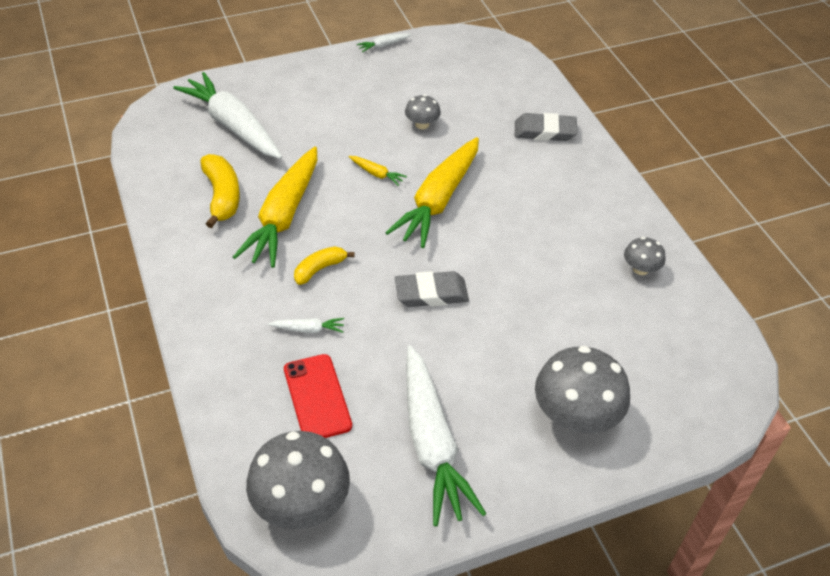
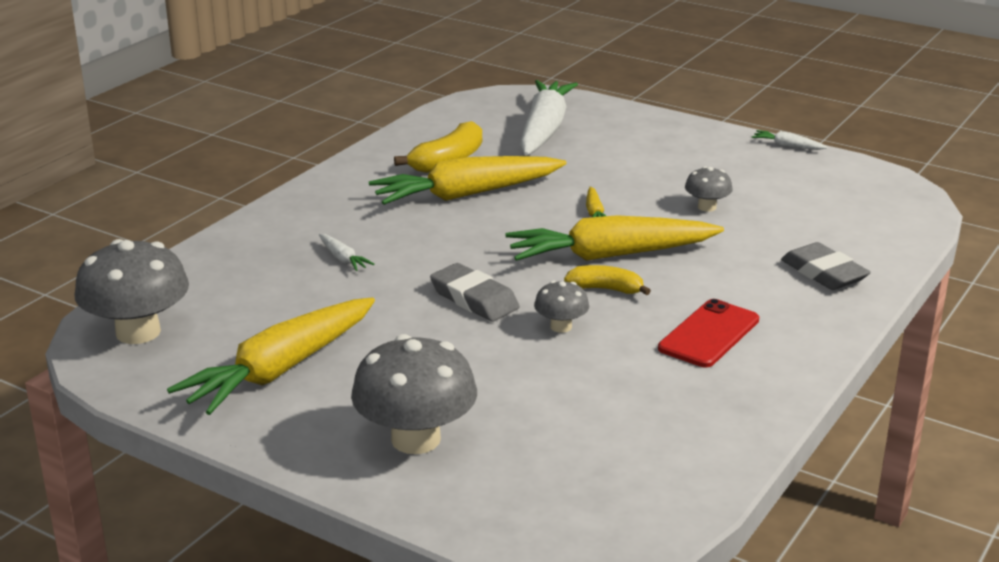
camera: 55 degrees right, 20 degrees down
(317, 397) = (267, 293): red phone -> red phone (709, 334)
(319, 269) = (424, 235): yellow banana -> yellow banana (606, 289)
(432, 443) = (280, 370): white carrot -> yellow carrot
(640, 269) = (700, 407): grey mushroom -> grey mushroom (561, 326)

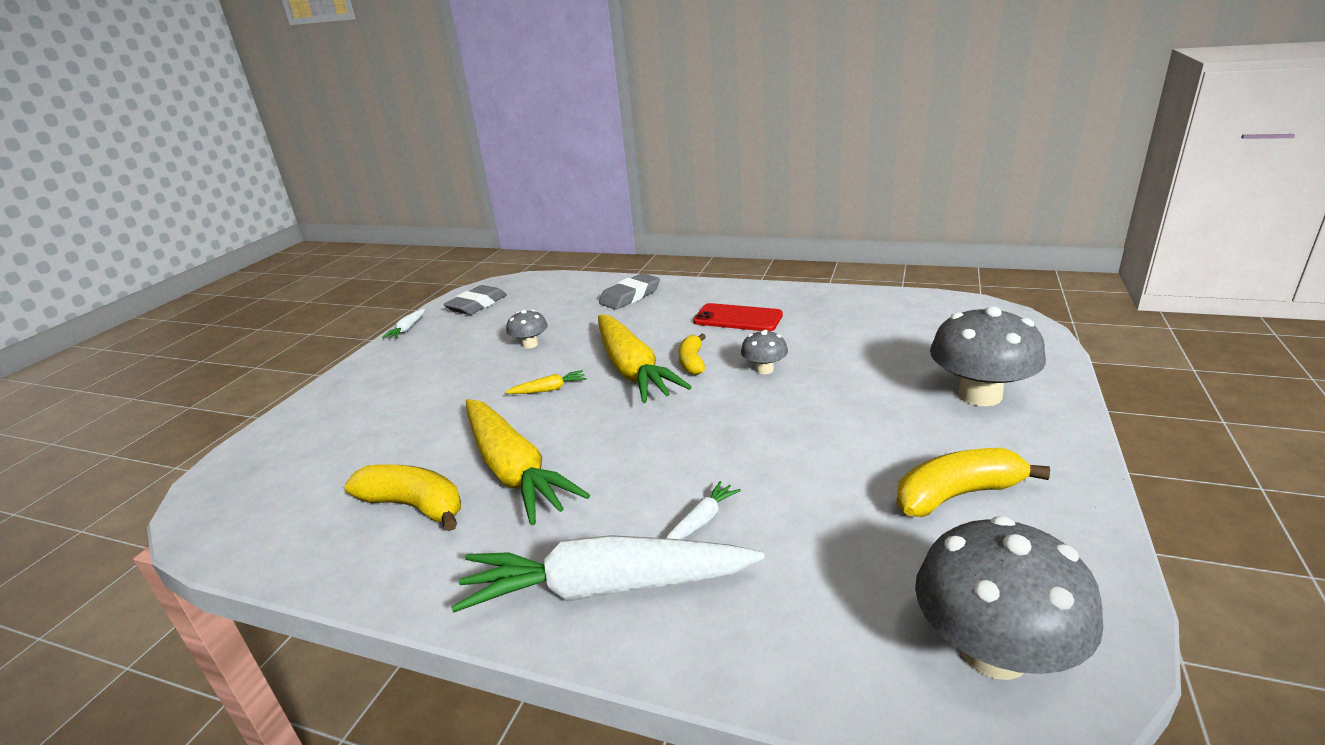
camera: 100 degrees left, 0 degrees up
(280, 370) = (957, 495): yellow carrot -> yellow banana
(474, 299) = (744, 416): grey eraser -> grey eraser (477, 305)
(544, 130) = (332, 454): white carrot -> white carrot (605, 588)

